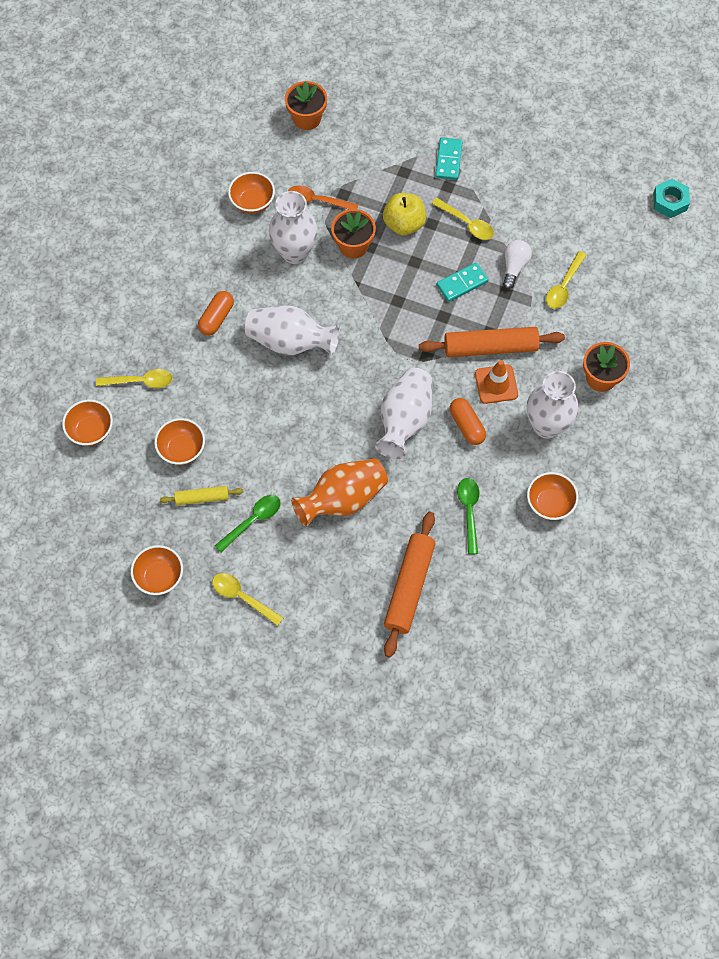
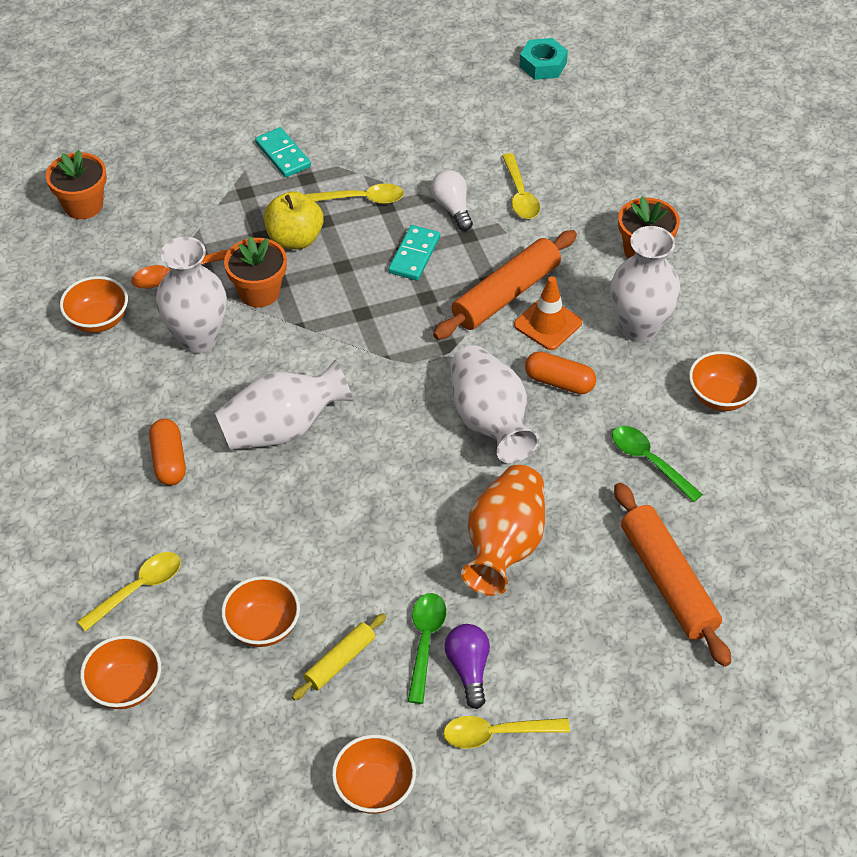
camera: 40 degrees left, 15 degrees down
(260, 552) = (468, 669): none -> purple light bulb

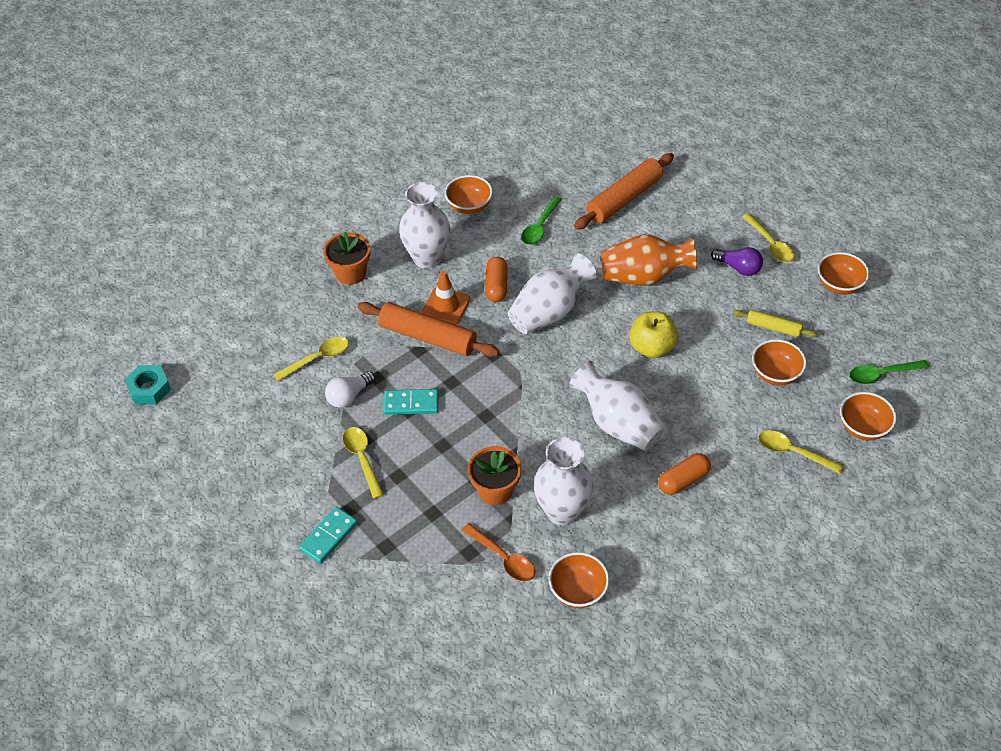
camera: 110 degrees left, 0 degrees up
(83, 205) = (453, 669): orange flower pot -> none
(295, 239) = (427, 488): yellow apple -> yellow apple (652, 347)
(425, 642) = (734, 292): green spoon -> green spoon (882, 374)
(468, 669) = (738, 268): purple light bulb -> purple light bulb turned 120 degrees counterclockwise

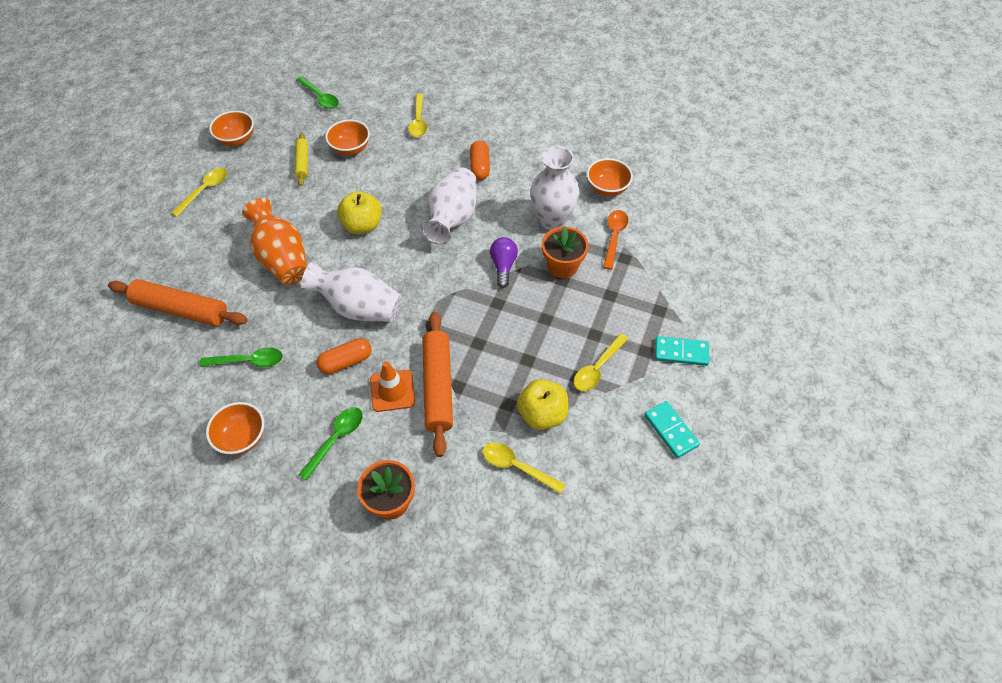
camera: 120 degrees left, 5 degrees up
(149, 389) = (651, 609): turquoise nut -> none
(349, 396) = (542, 414): white light bulb -> yellow apple
(411, 403) = (519, 362): turquoise domino -> turquoise domino (670, 430)
(427, 258) = (336, 439): white vase -> green spoon
(683, 480) = (479, 167): orange capsule -> orange capsule turned 60 degrees clockwise
(738, 268) = (243, 201): purple light bulb -> purple light bulb (503, 266)
(863, 427) = (375, 95): orange bowl -> none

